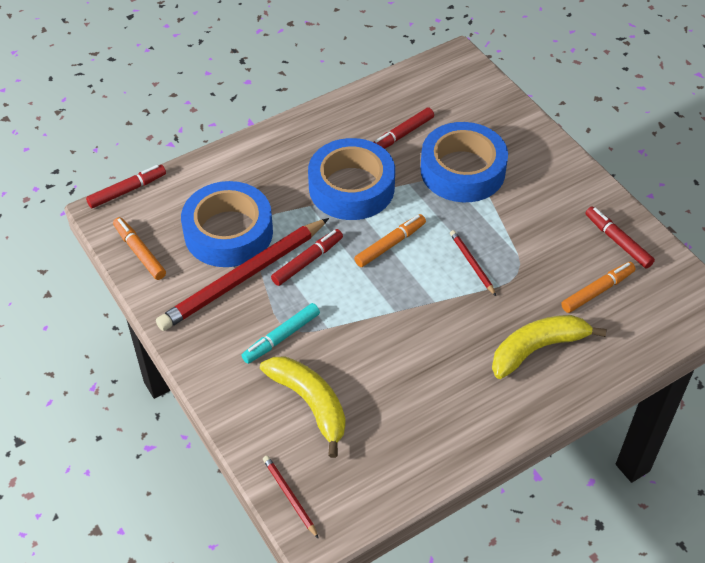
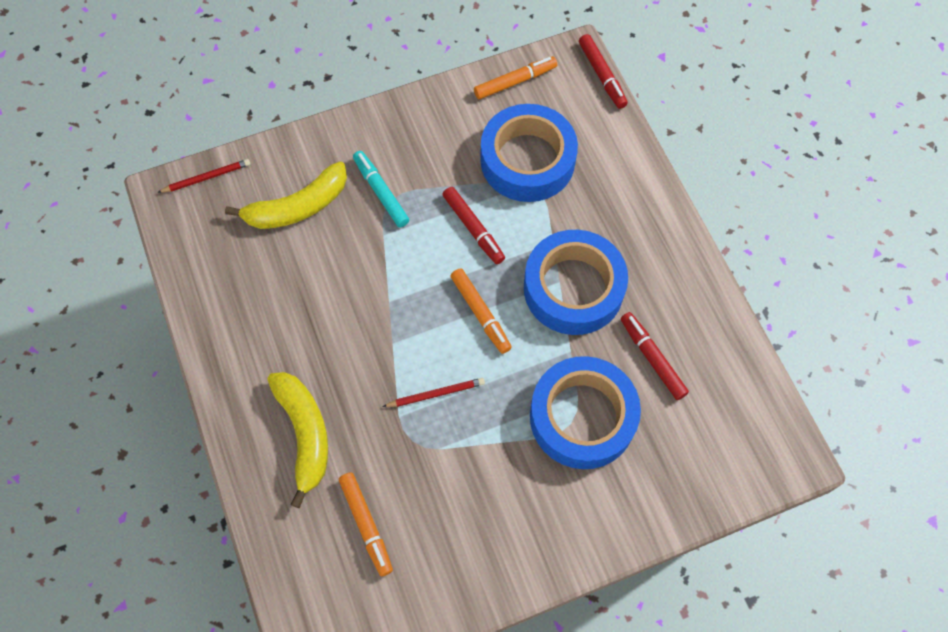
camera: 100 degrees right, 15 degrees up
(243, 277) = (464, 168): red pencil -> none
(617, 241) = (435, 575): red marker -> none

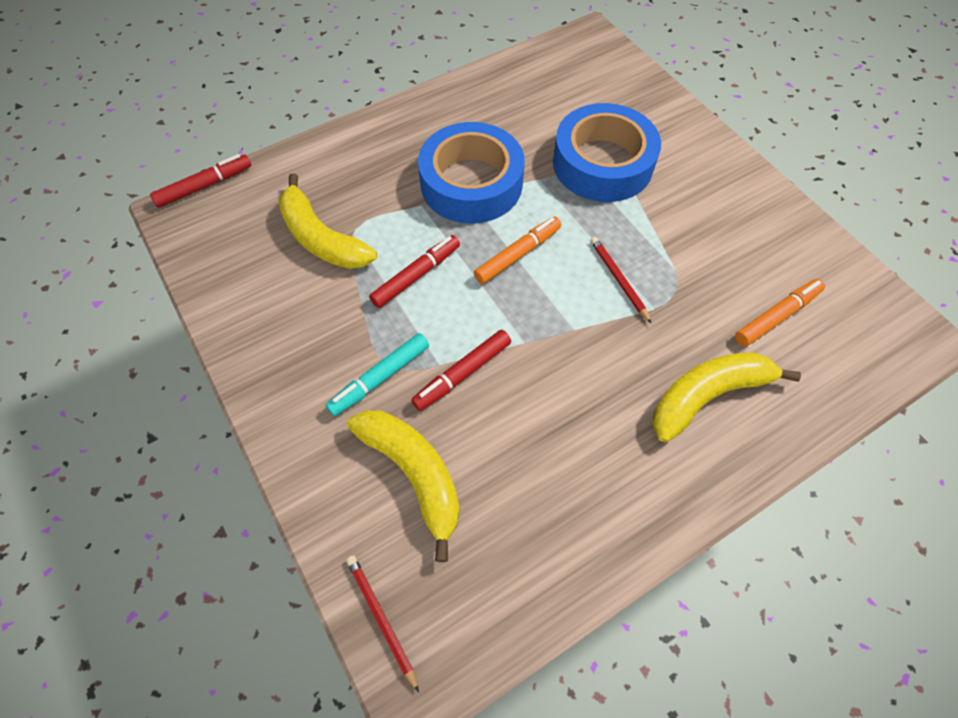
camera: 100 degrees left, 5 degrees down
(515, 82) = (211, 263): orange marker -> none
(527, 160) = (321, 238): blue tape -> yellow banana
(652, 358) = (529, 121): red marker -> red marker (462, 374)

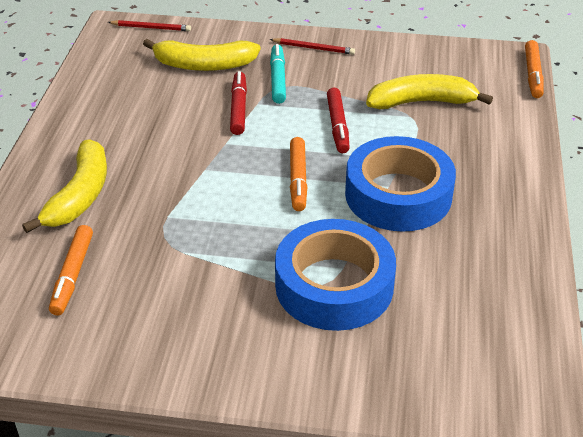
camera: 130 degrees right, 20 degrees down
(205, 186) = (532, 74): red marker -> orange marker
(619, 280) = (212, 215): red pencil -> red pencil (313, 48)

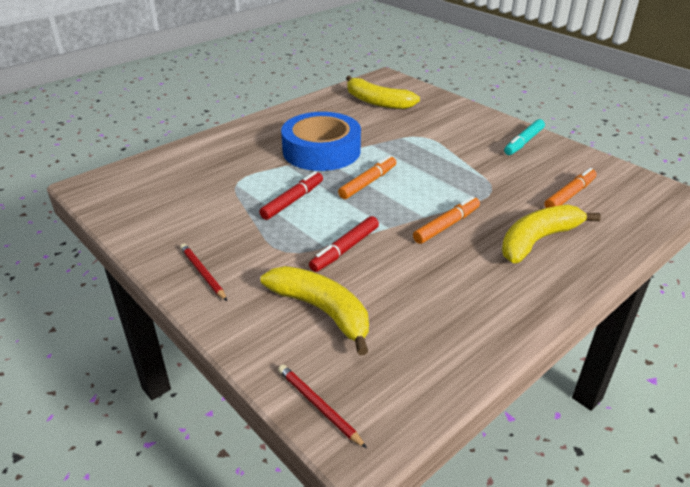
camera: 140 degrees left, 5 degrees down
(278, 79) = (278, 259): turquoise marker -> turquoise marker (523, 142)
(334, 285) = (415, 133): blue tape -> none
(421, 102) = (212, 188): yellow banana -> yellow banana (377, 102)
(532, 74) = (110, 170): orange marker -> orange marker (447, 225)

